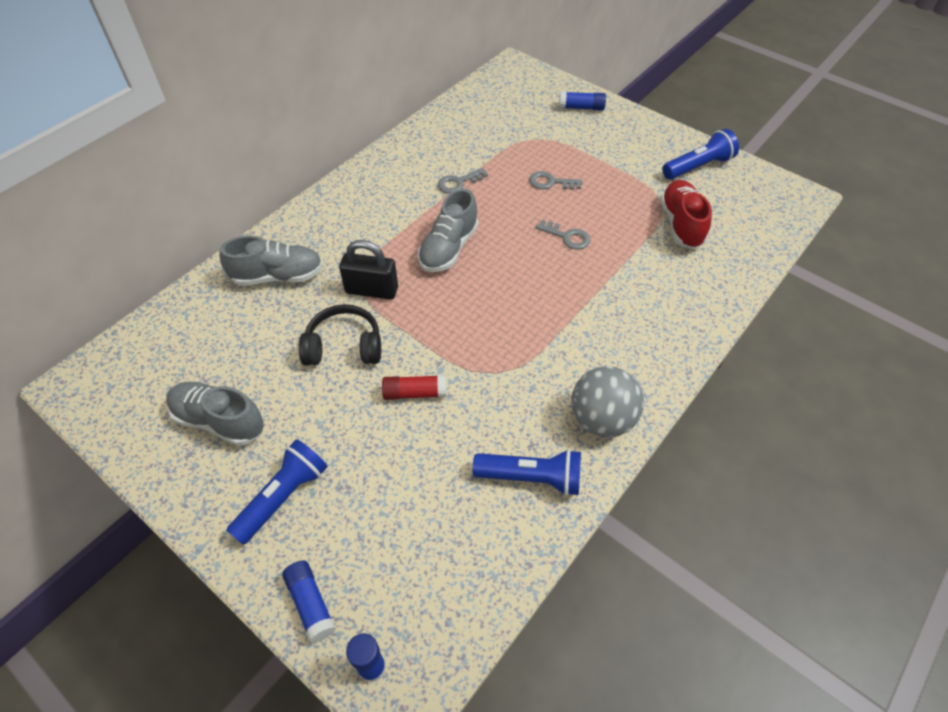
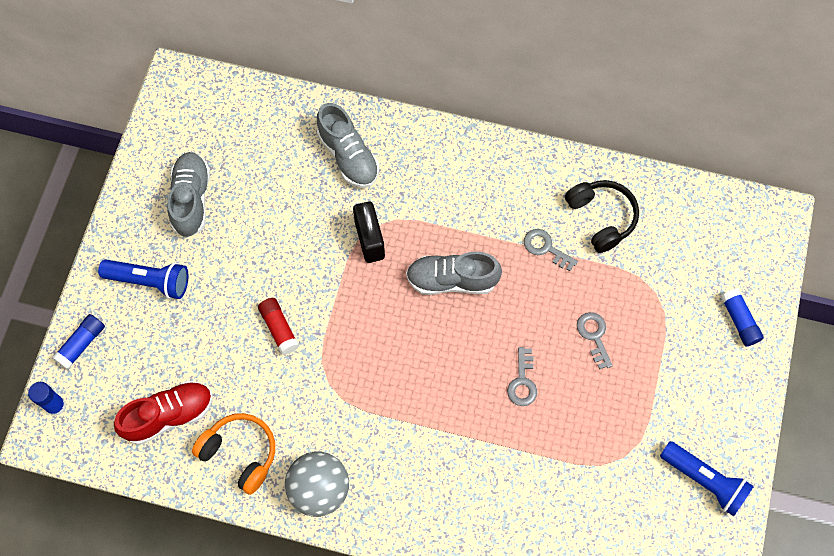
camera: 65 degrees right, 15 degrees up
(344, 346) = (300, 250): black headphones -> black headphones (601, 218)
(531, 477) = (240, 453): blue flashlight -> orange headphones
(681, 224) = (599, 488): red shoe -> red shoe (169, 415)

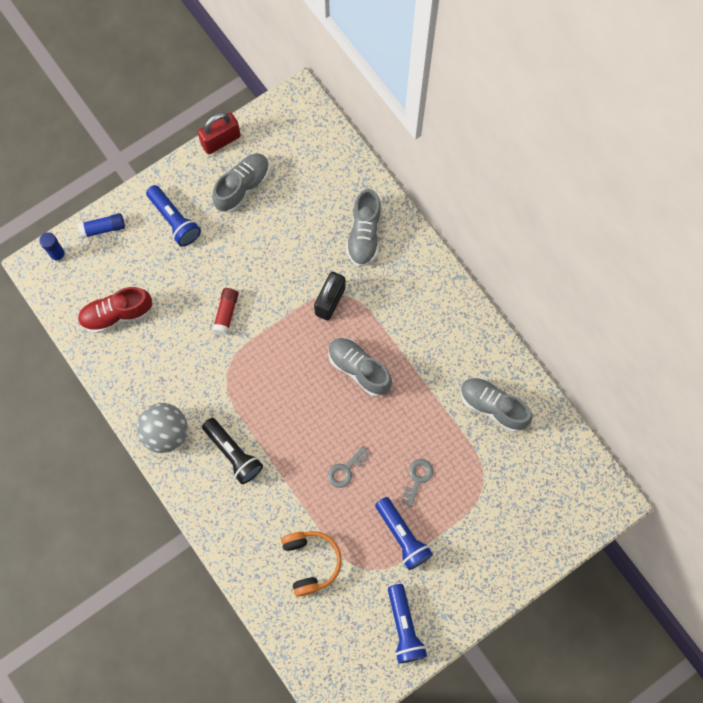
camera: 40 degrees right, 5 degrees up
(131, 173) = (221, 140): none -> red padlock
(169, 415) = (117, 314): red shoe -> red shoe turned 150 degrees clockwise
(240, 453) = (138, 372): orange headphones -> orange headphones (311, 562)
(403, 454) = (233, 453): none -> black flashlight
(545, 248) = (438, 397): grey key -> none
(601, 218) = (493, 406): black headphones -> grey shoe
(628, 399) = (402, 536): none -> blue flashlight
(739, 320) = (522, 547): blue glue stick -> none

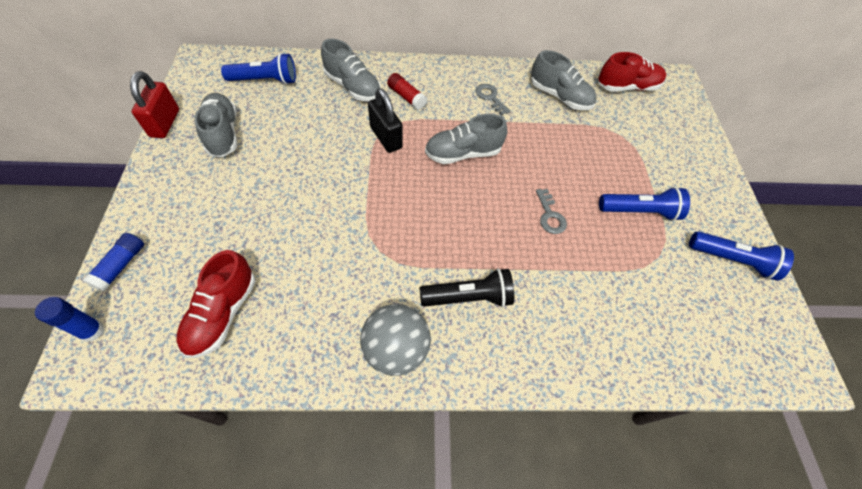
camera: 60 degrees left, 15 degrees down
(174, 220) = (190, 200): blue flashlight -> blue flashlight (265, 80)
(226, 313) = (322, 215): red glue stick -> red glue stick (406, 97)
(311, 562) = (628, 298): orange headphones -> none
(417, 479) = (591, 172): grey key -> grey key (490, 97)
(493, 406) = (559, 96): grey shoe -> grey shoe turned 120 degrees counterclockwise
(558, 460) = (627, 87): none -> red shoe

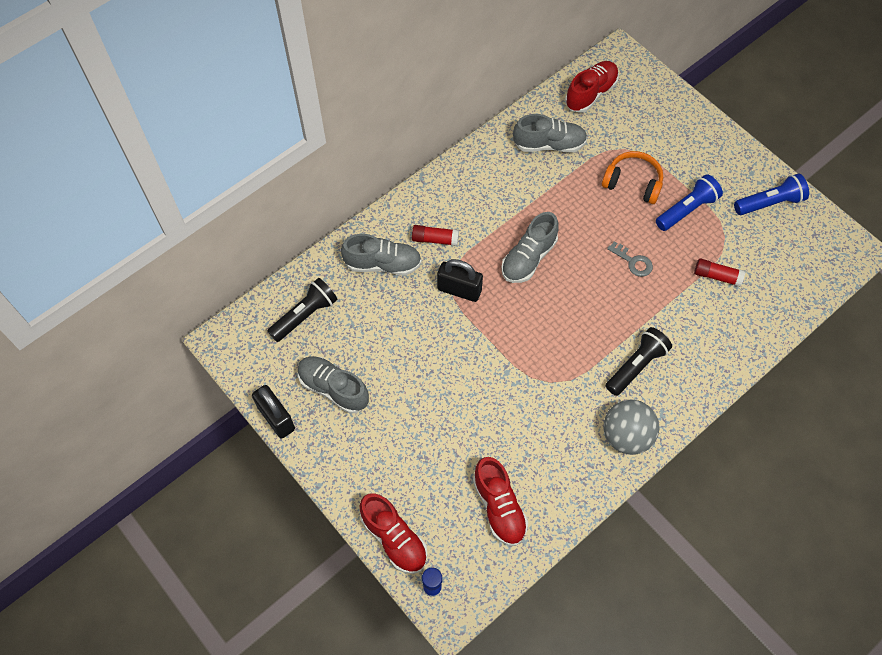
camera: 35 degrees left, 5 degrees up
(121, 266) = (394, 538): blue glue stick -> red shoe
(165, 123) = (276, 418): red padlock -> black padlock
(265, 80) = (305, 315): blue flashlight -> black flashlight
(490, 97) = (499, 187): grey key -> none
(606, 162) = (633, 183): none -> orange headphones
(621, 282) = (717, 276): none -> red glue stick

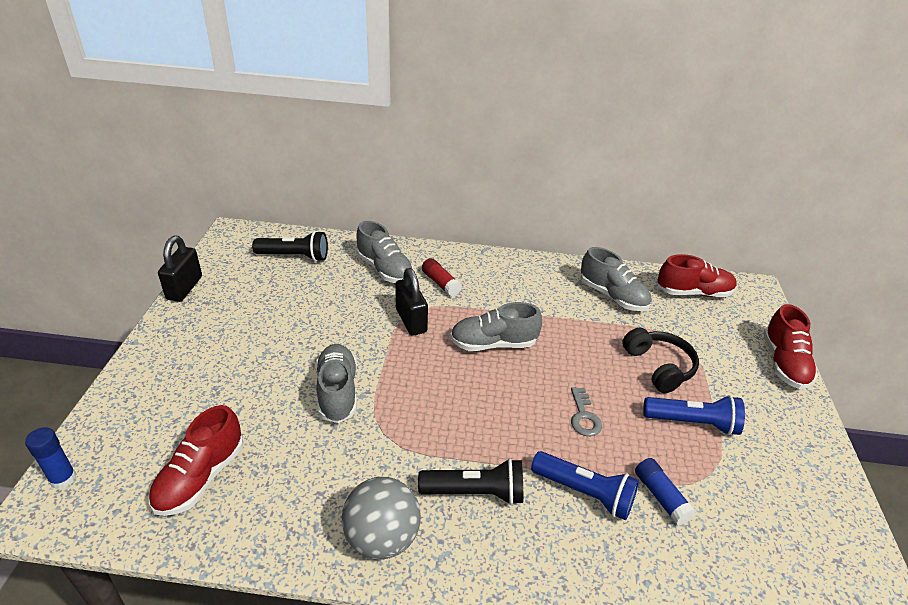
camera: 45 degrees right, 25 degrees down
(333, 388) = (240, 302): grey shoe -> grey shoe (337, 392)
(394, 538) = (108, 418): red shoe -> red shoe (783, 363)
(633, 183) = (659, 367): orange headphones -> black headphones
(717, 276) = (661, 497): red glue stick -> blue glue stick
(769, 202) = (804, 488): blue flashlight -> blue flashlight (585, 493)

